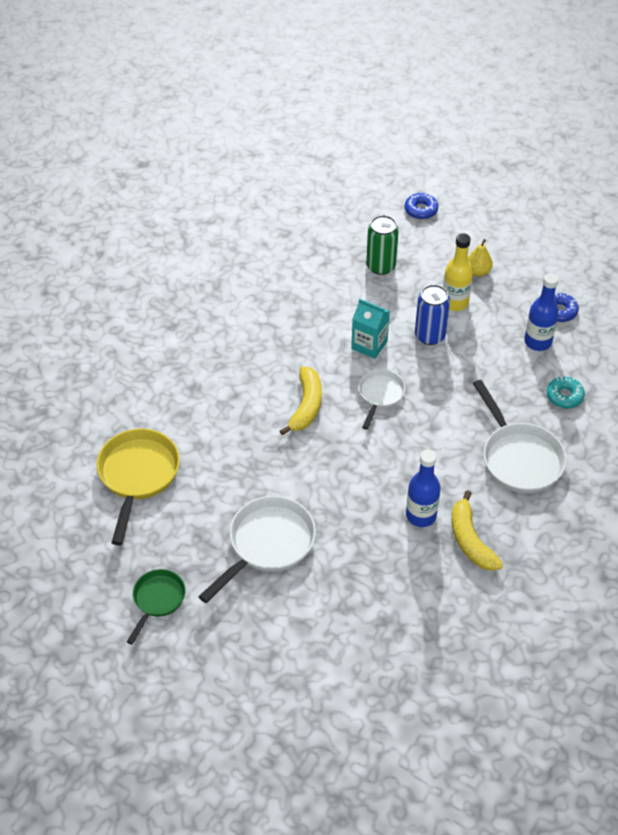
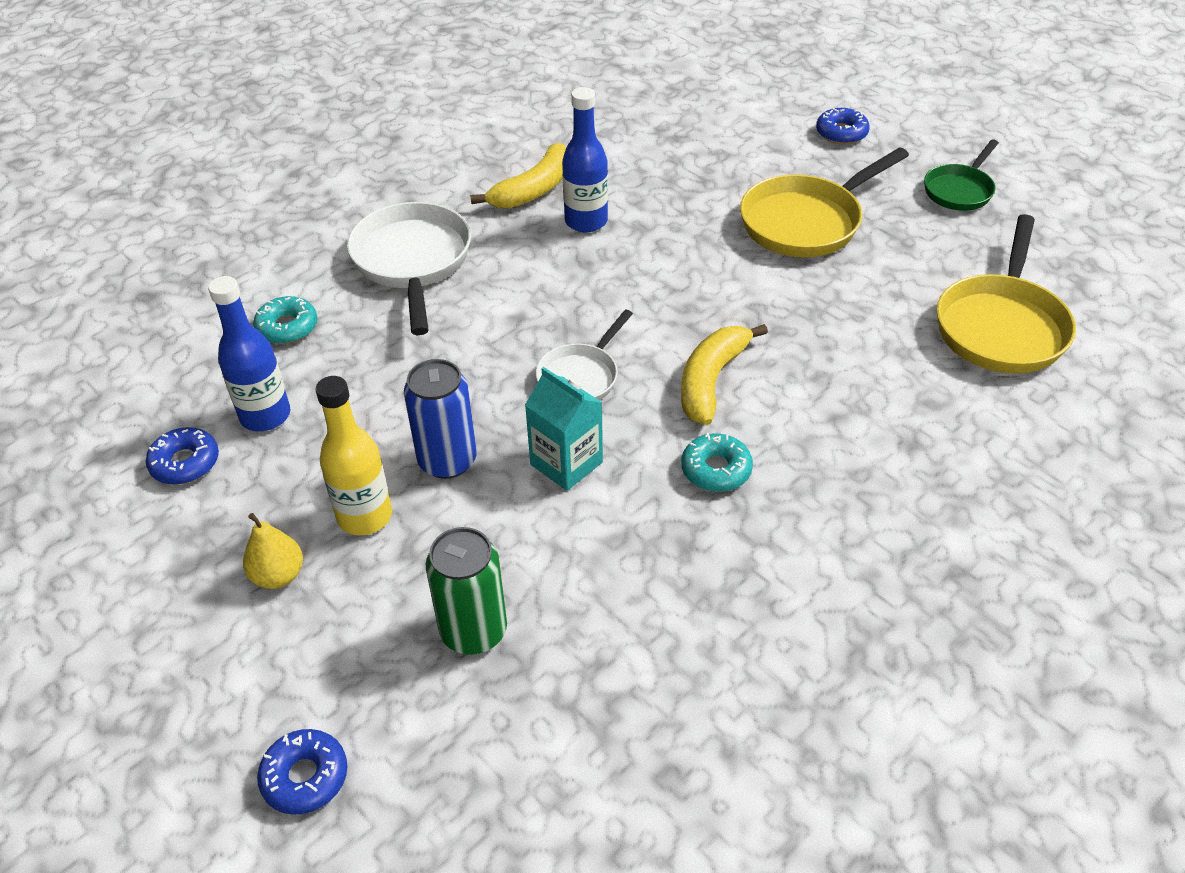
camera: 165 degrees left, 5 degrees down
(251, 654) = (841, 133): none -> blue donut
(268, 544) = (806, 222): white pan -> yellow pan
(292, 355) = (716, 470): none -> turquoise donut
(470, 540) = (533, 190): yellow banana -> yellow banana turned 45 degrees clockwise

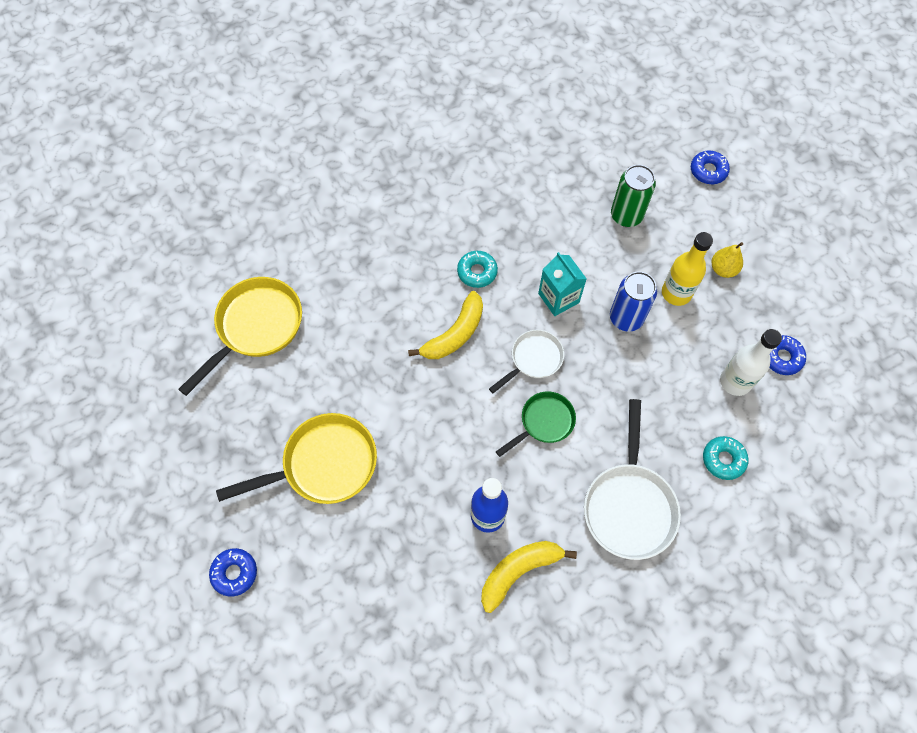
camera: 165 degrees left, 20 degrees up
(265, 416) = (735, 381): blue bottle -> white bottle
(959, 190) = (190, 467): green pan -> green pan (544, 422)

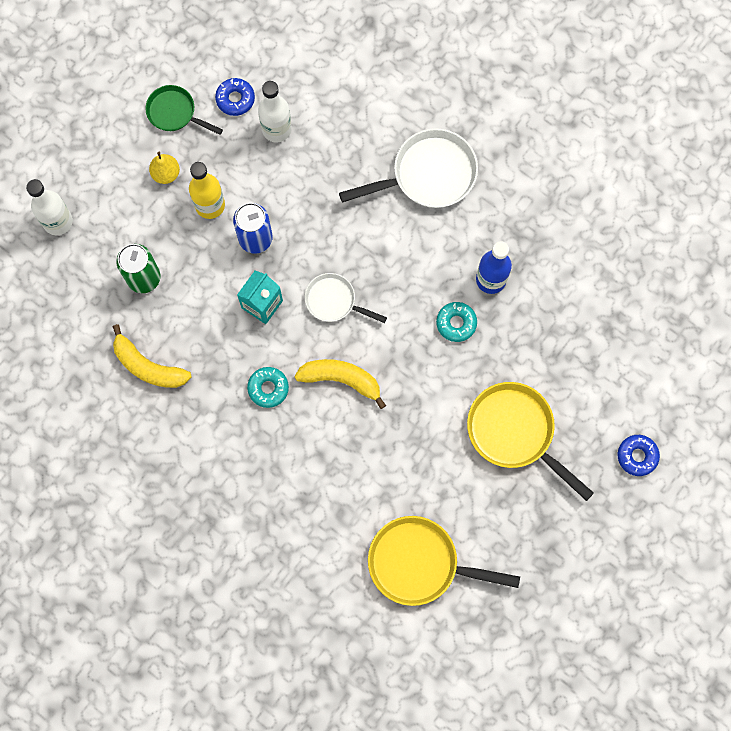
camera: 115 degrees left, 10 degrees up
(519, 571) = (522, 237): yellow banana -> yellow banana (148, 366)
(544, 422) = (388, 268): green pan -> green pan (174, 113)
(708, 171) = (58, 221): blue donut -> white bottle
(723, 459) = (353, 117): turquoise donut -> turquoise donut (456, 323)

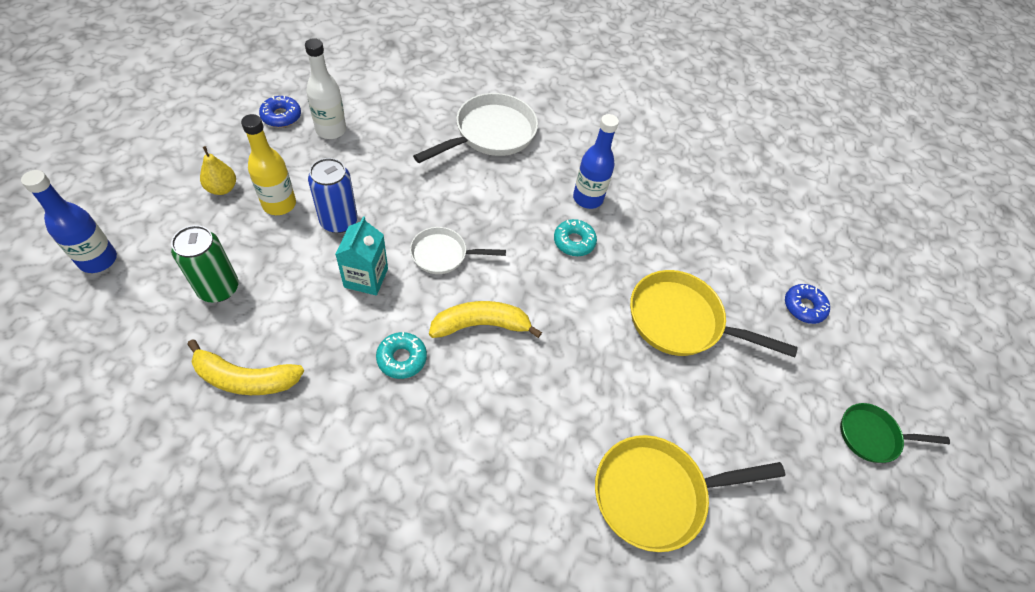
camera: 30 degrees left, 20 degrees down
(58, 221) = (98, 260): white bottle -> blue bottle
(174, 113) = (219, 138): green pan -> green pan (872, 436)

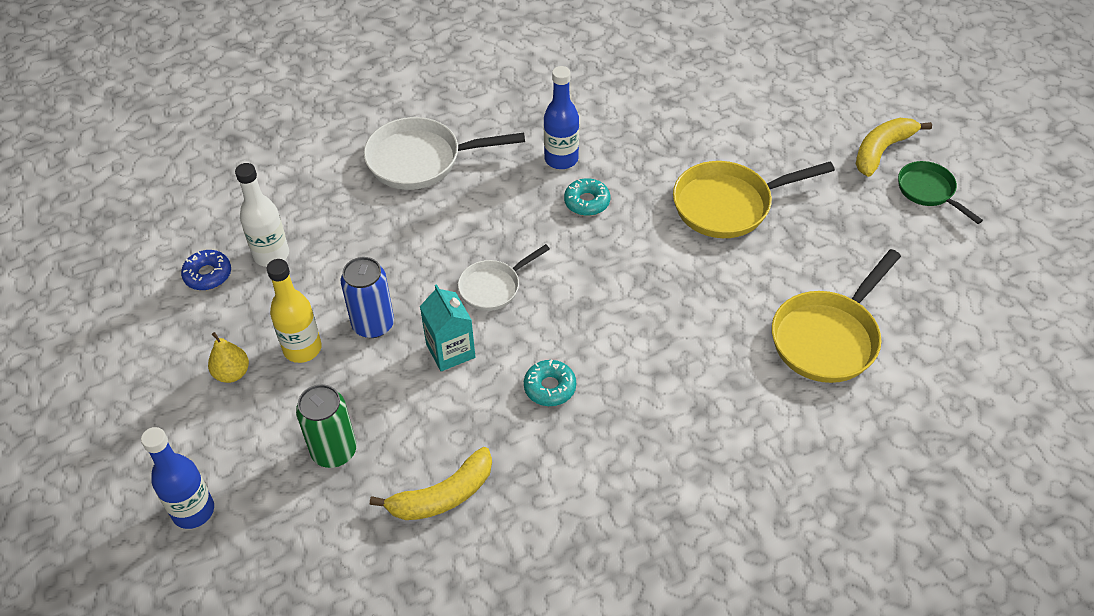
camera: 30 degrees left, 5 degrees down
(481, 325) = (583, 318): yellow banana -> yellow banana (882, 150)
(491, 134) = (421, 160): white pan -> white pan turned 105 degrees counterclockwise
(804, 307) = (803, 131): blue donut -> none
(872, 436) = (928, 191): green pan -> green pan turned 90 degrees clockwise

